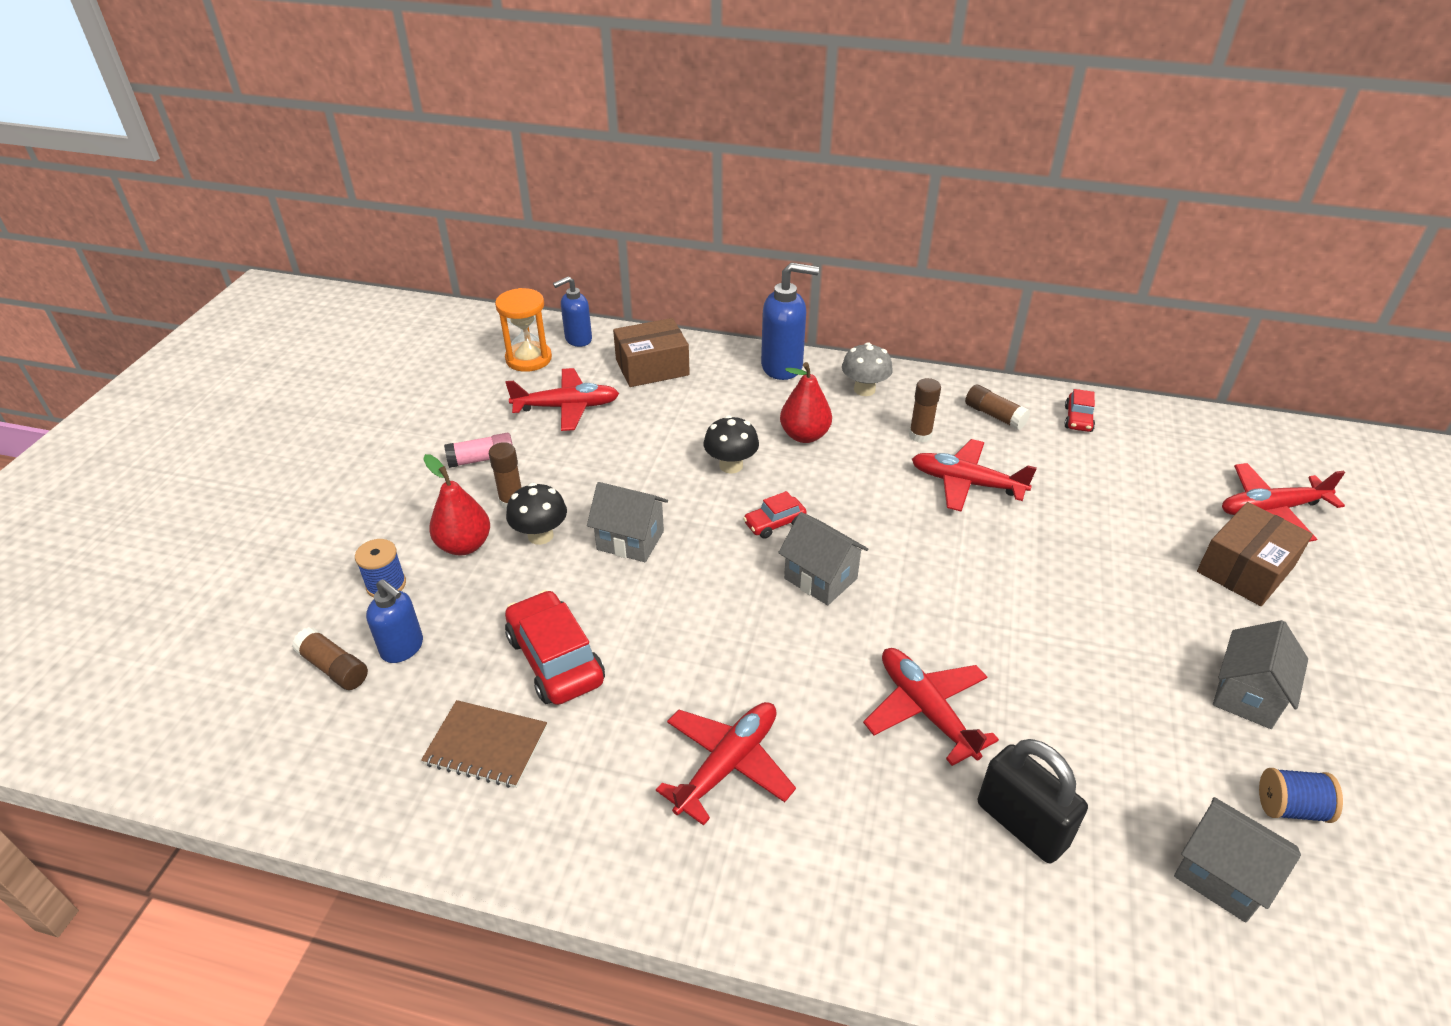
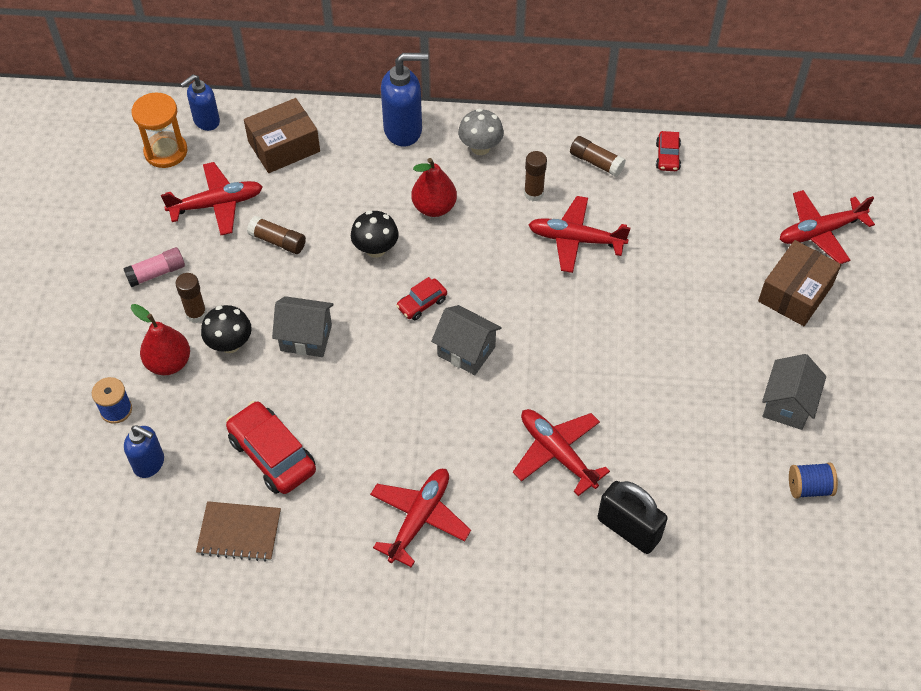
camera: 10 degrees left, 15 degrees up
(334, 668) = (101, 489): brown glue stick -> brown glue stick (277, 241)
(1221, 876) = (759, 543): grey house -> none

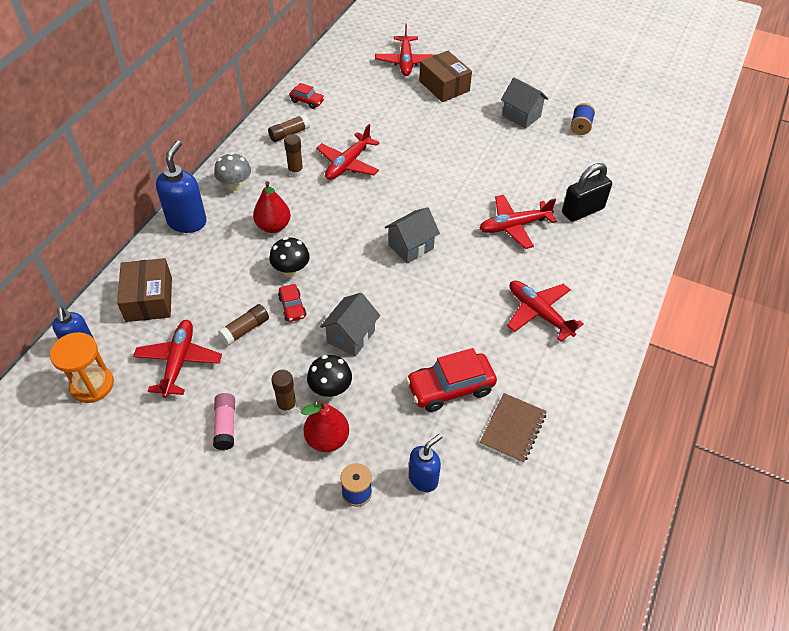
camera: 70 degrees left, 5 degrees down
(422, 303) = (357, 259): red car -> red car (292, 307)

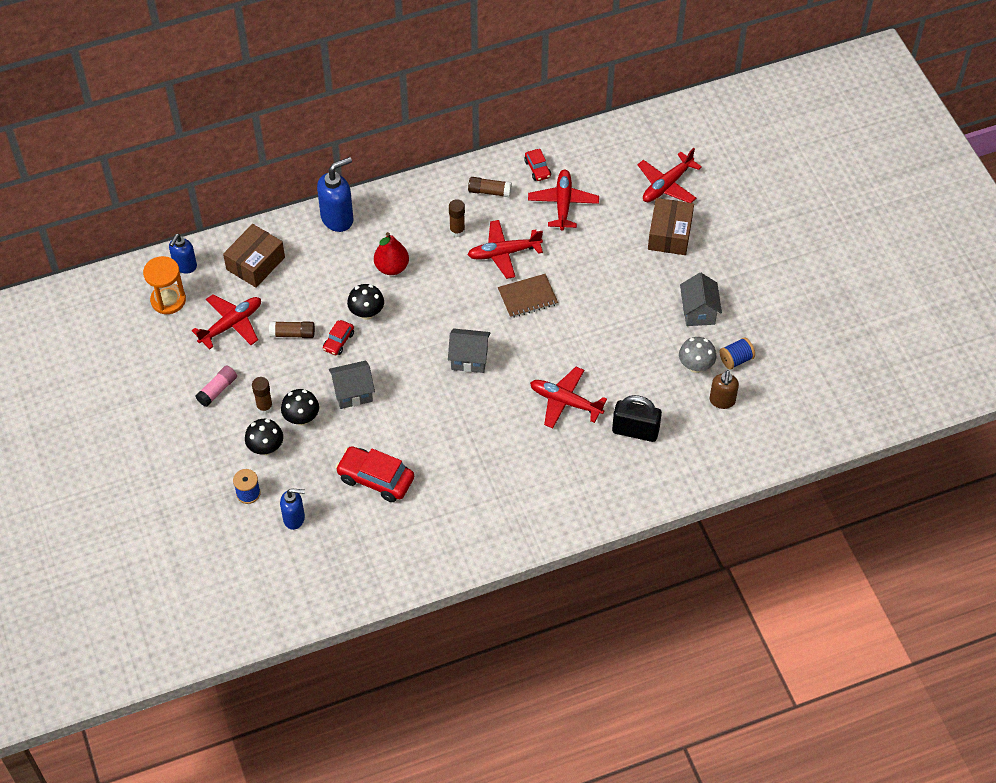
camera: 45 degrees right, 5 degrees up
(235, 185) = (401, 211): grey mushroom -> grey mushroom (695, 366)
(327, 439) = (266, 448): red pear -> black mushroom
(513, 429) = (383, 536): brown notebook -> brown notebook (527, 297)
(538, 313) = (497, 479): red plane -> red plane (563, 203)
(606, 155) = (722, 401): none -> brown soap dispenser

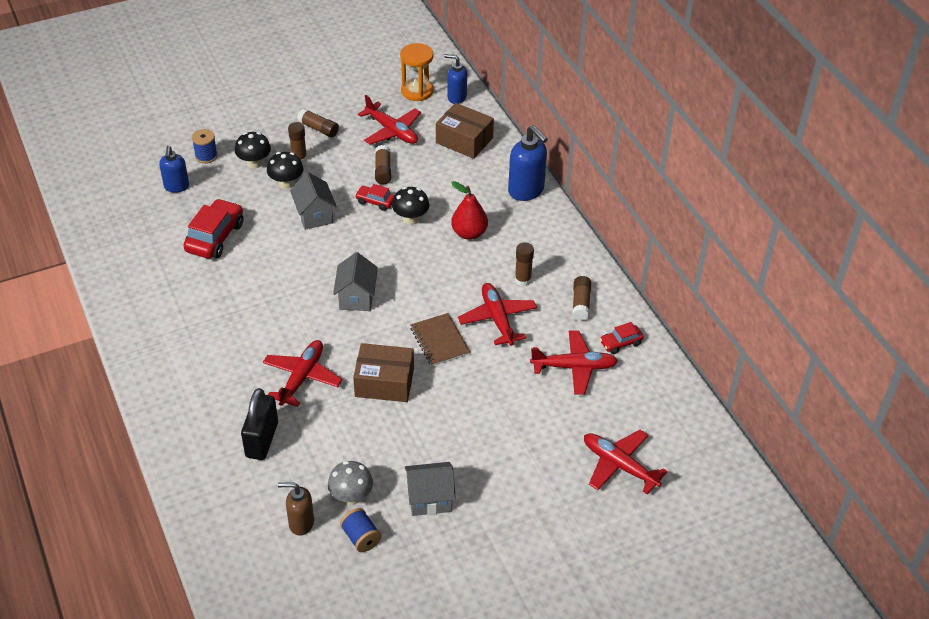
camera: 85 degrees right, 10 degrees down
(217, 390) = (318, 129): pink glue stick -> brown glue stick
(669, 234) = (543, 469): brown box -> brown box (384, 382)

